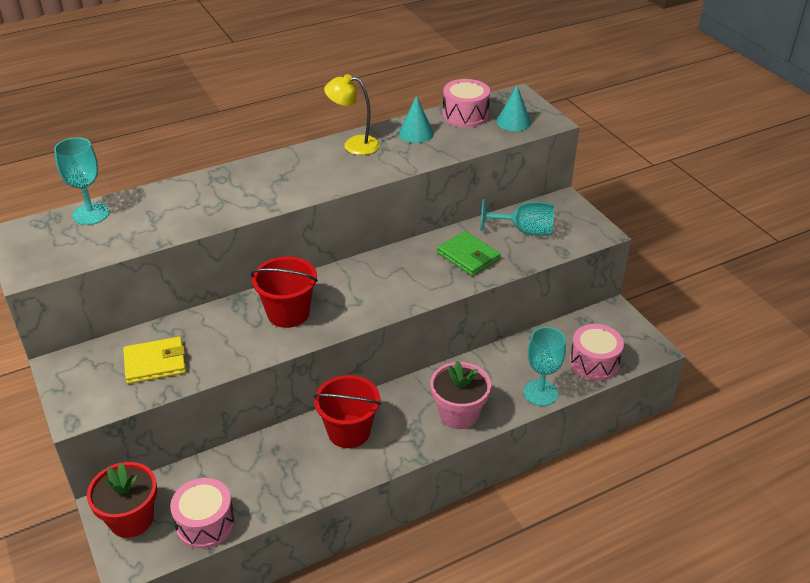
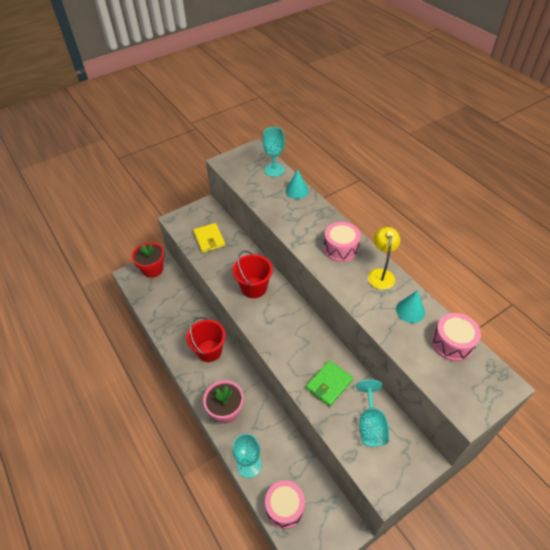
camera: 85 degrees right, 10 degrees up
(205, 523) = (148, 298): pink drum -> pink drum (340, 249)
(513, 122) = (455, 382): turquoise cone -> turquoise cone (297, 191)

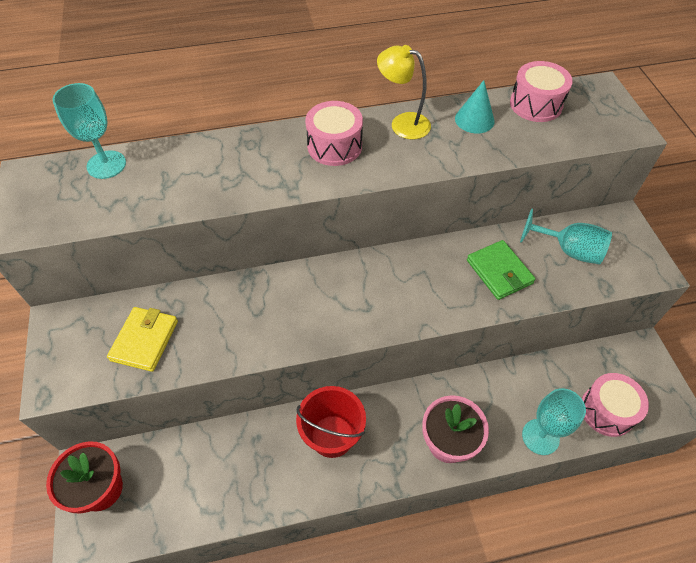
camera: 70 degrees left, 5 degrees up
(209, 239) = (144, 340): yellow wallet -> yellow wallet turned 75 degrees counterclockwise
(254, 288) = (292, 306): red bucket -> none
(297, 191) = (179, 153): turquoise cone -> none

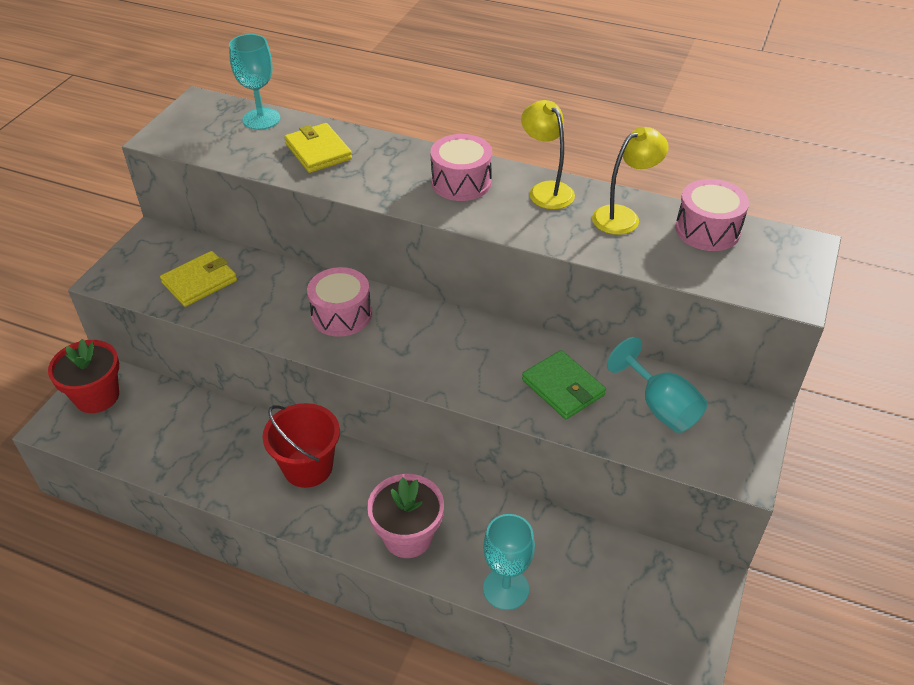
camera: 35 degrees right, 10 degrees down
(189, 172) = (318, 151): none -> yellow wallet
(474, 119) = (623, 216): turquoise cone -> yellow lamp
(499, 272) = (563, 387): green wallet -> green wallet turned 45 degrees counterclockwise
(607, 411) = (604, 611): pink drum -> pink drum (341, 315)

